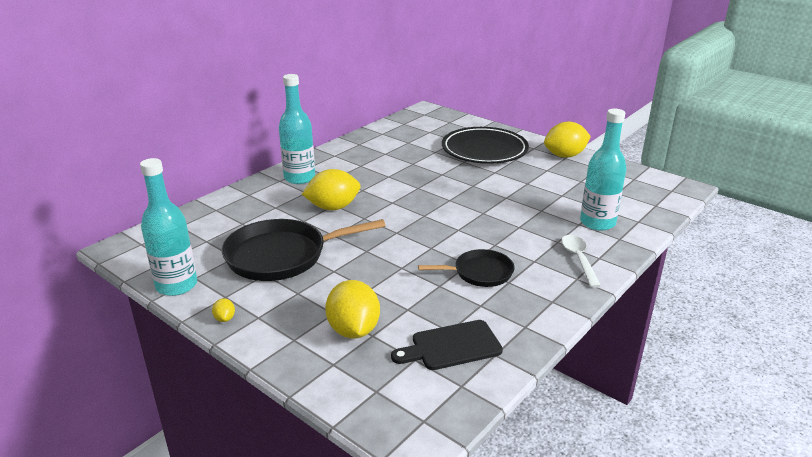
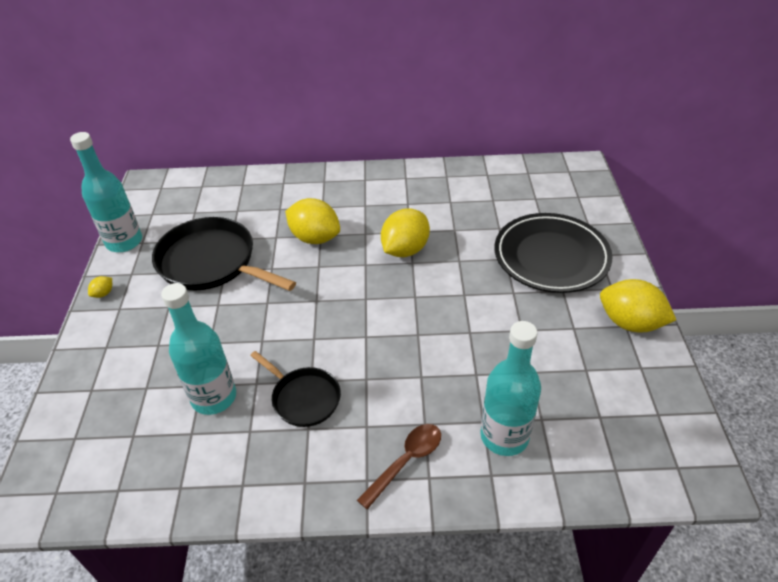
camera: 50 degrees right, 15 degrees up
(299, 178) = (341, 188): turquoise bottle -> turquoise bottle (214, 397)
(353, 330) = (144, 372): yellow lemon -> yellow lemon (405, 250)
(451, 346) = (169, 449): black cutting board -> none
(579, 260) = (406, 462): white spoon -> brown spoon

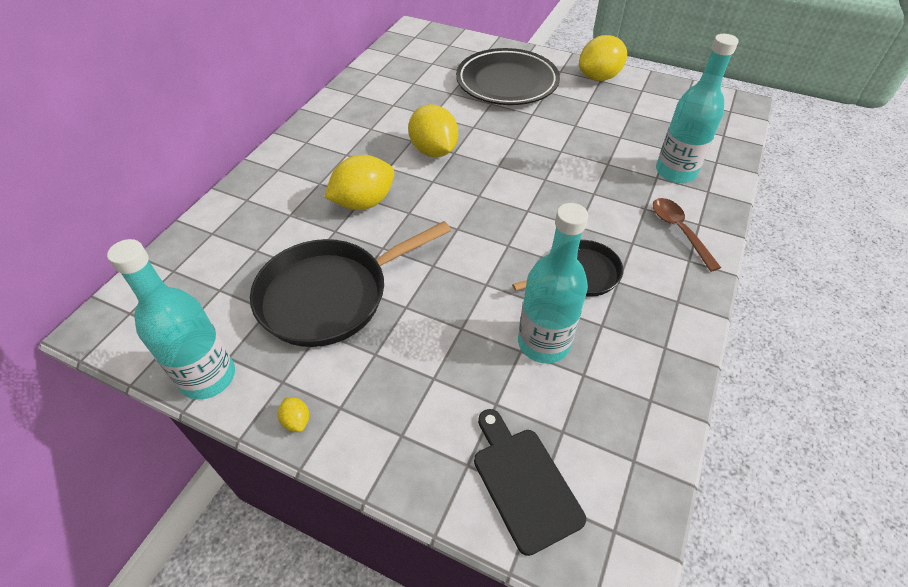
camera: 65 degrees left, 5 degrees up
(84, 426) = (523, 482): none -> black cutting board

